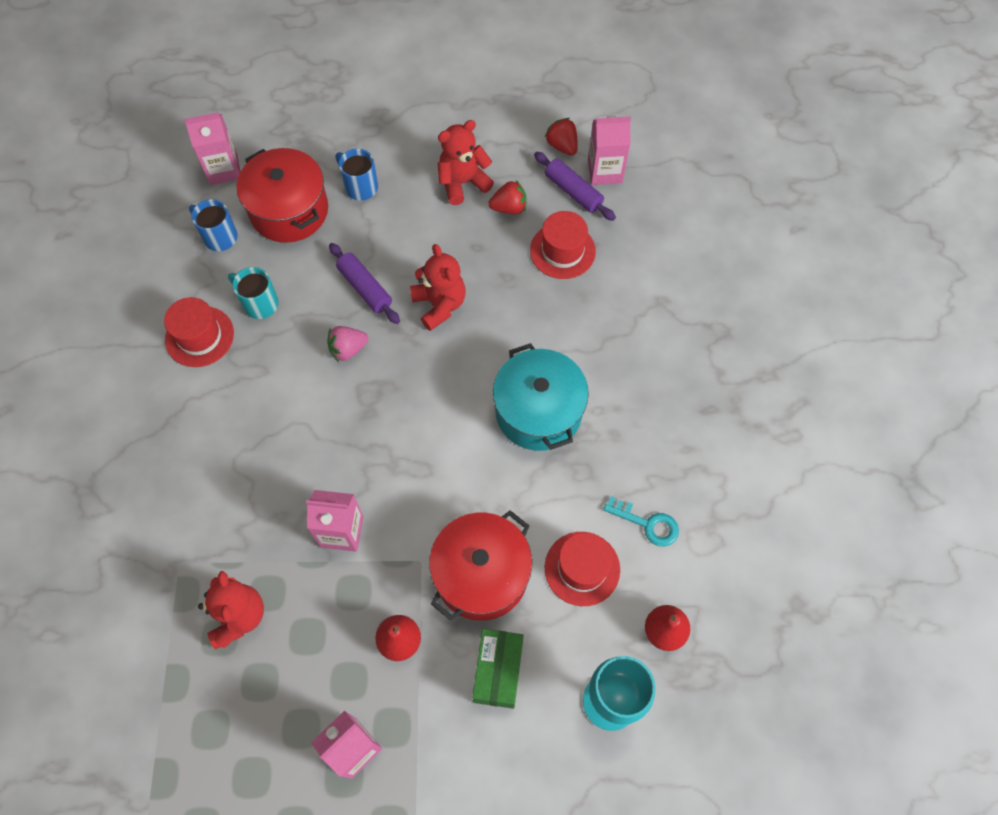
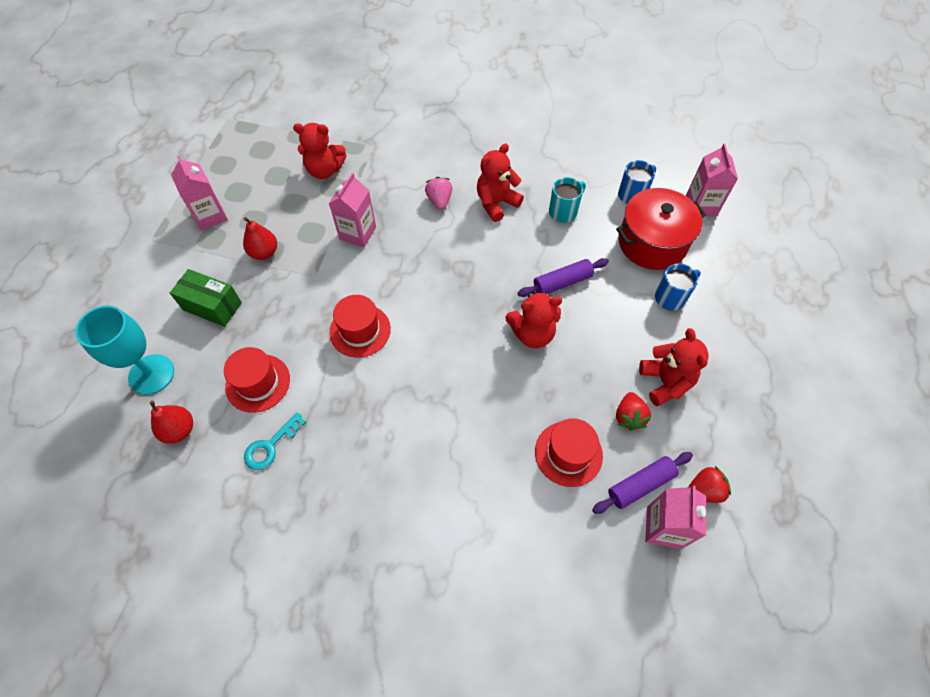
camera: 105 degrees right, 5 degrees down
(199, 336) = (543, 173): red hat -> red hat (360, 330)
(259, 379) = (496, 203): none -> red teddy bear
(348, 349) = (506, 261): pink strawberry -> pink strawberry (439, 201)
(481, 574) = (286, 312): red pot -> none
(538, 411) = (405, 386): turquoise pot -> none

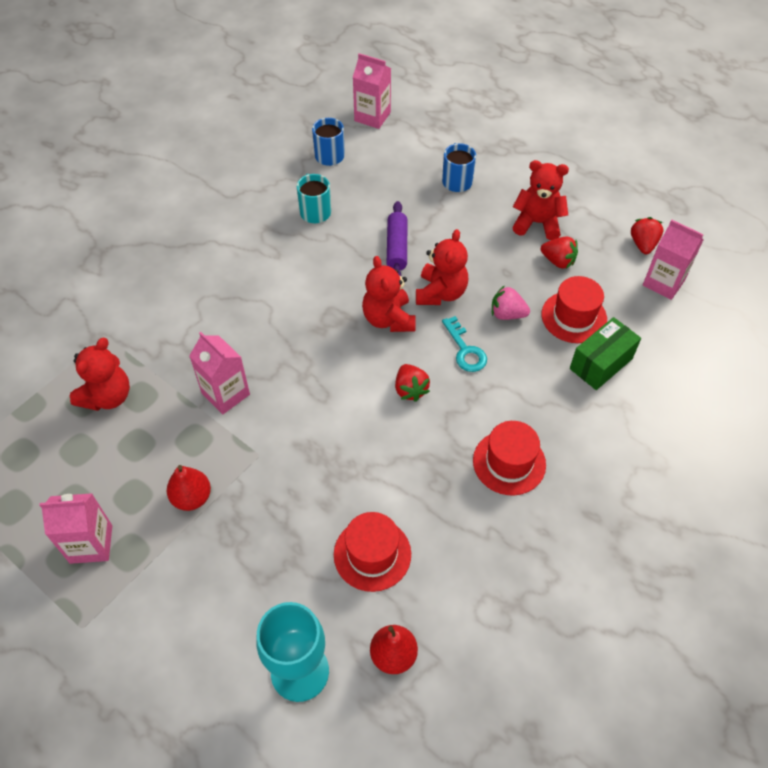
camera: 65 degrees left, 5 degrees down
(212, 306) = (238, 576): green box -> green box (601, 364)
(270, 446) = (457, 562): turquoise key -> turquoise key (465, 350)
(360, 330) = (358, 434): red hat -> red hat (509, 462)
(419, 350) = (410, 389): none -> red strawberry
(439, 201) = (231, 304): pink strawberry -> pink strawberry (507, 314)
(496, 203) = (268, 258): red teddy bear -> red teddy bear (388, 319)
(640, 485) = (622, 281): purple rolling pin -> none
(652, 242) = (392, 167): red pot -> none

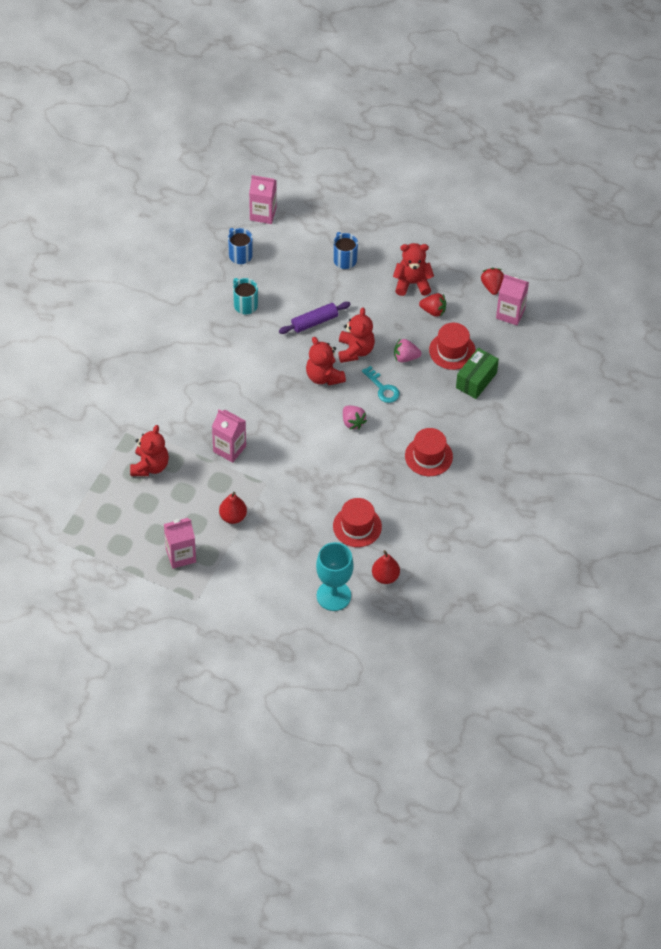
camera: 15 degrees left, 0 degrees up
(397, 248) = (314, 322): purple rolling pin -> purple rolling pin turned 75 degrees clockwise
(410, 389) = (353, 422): red strawberry -> pink strawberry

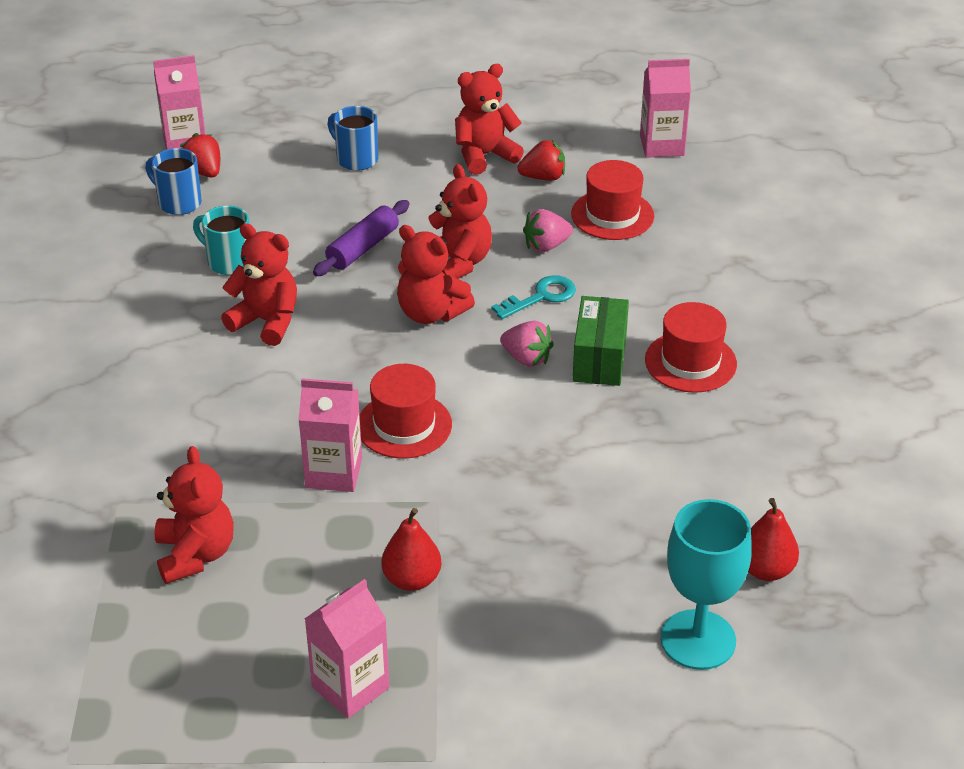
camera: 25 degrees left, 15 degrees down
(244, 350) = (266, 321): none -> red teddy bear
(357, 526) = (652, 508): red hat -> red hat (404, 425)
(383, 388) = (541, 297): turquoise key -> turquoise key turned 60 degrees counterclockwise
(476, 380) = (681, 239): green box -> green box (599, 359)
(492, 286) = (607, 124): red strawberry -> red strawberry (204, 171)

